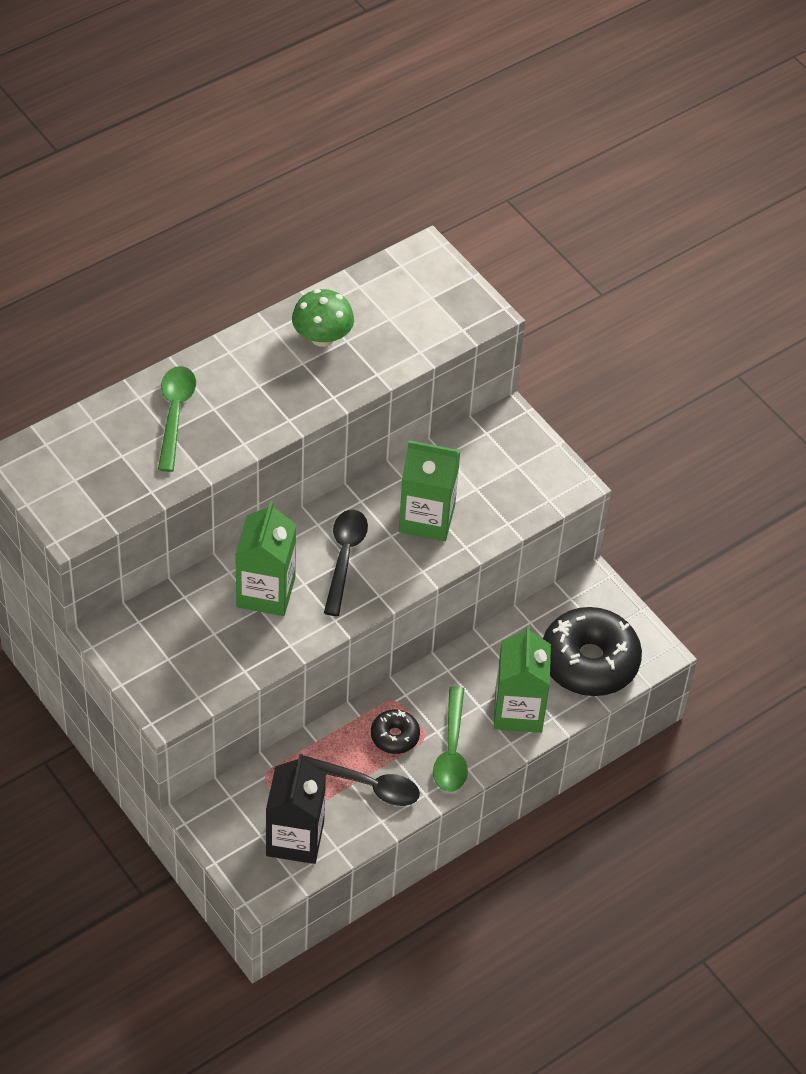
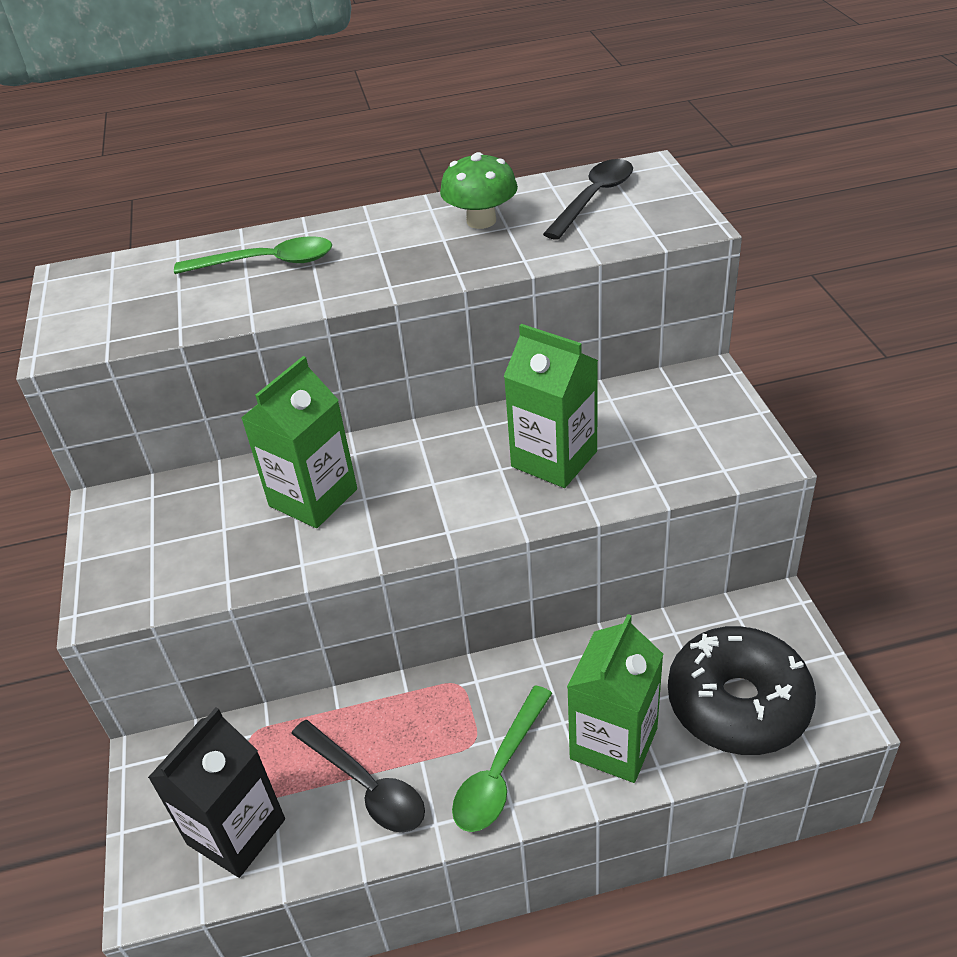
camera: 30 degrees right, 10 degrees down
(175, 414) = (267, 263): green spoon -> green spoon turned 60 degrees clockwise
(344, 558) = (429, 480): black spoon -> black spoon (594, 199)
(394, 736) = (435, 730): black donut -> none

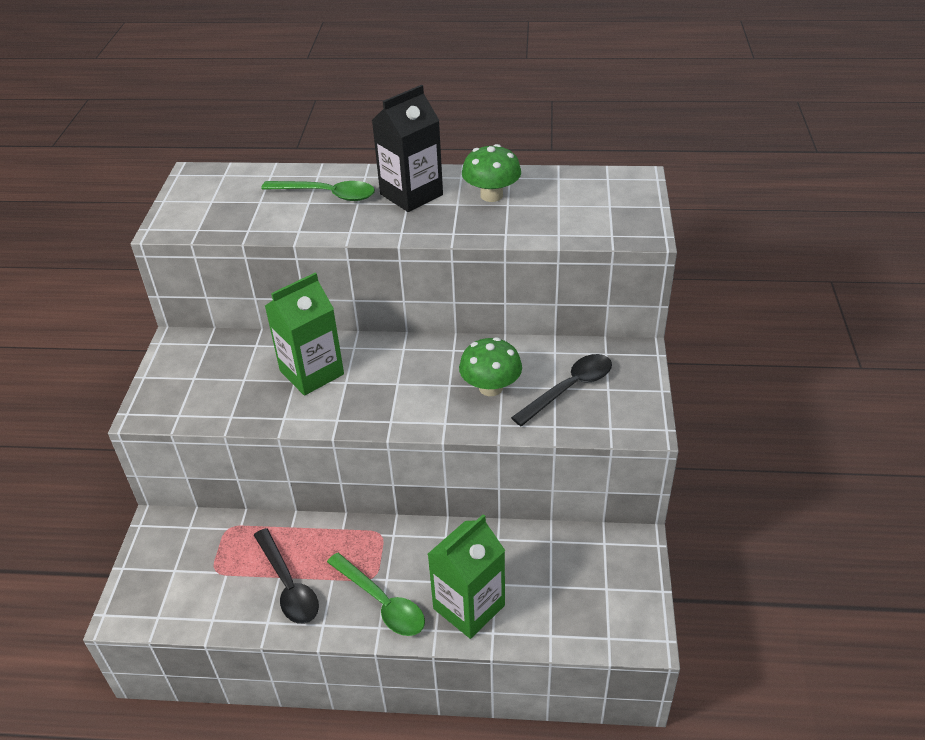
camera: 15 degrees right, 0 degrees up
(236, 832) = (193, 590): black carton -> black carton (411, 194)
(500, 771) = (381, 602): green spoon -> green spoon turned 90 degrees counterclockwise
(554, 459) = (490, 387): green carton -> green mushroom
(594, 199) = (583, 195): black spoon -> black spoon (569, 389)
(738, 703) = (572, 605): black donut -> none

